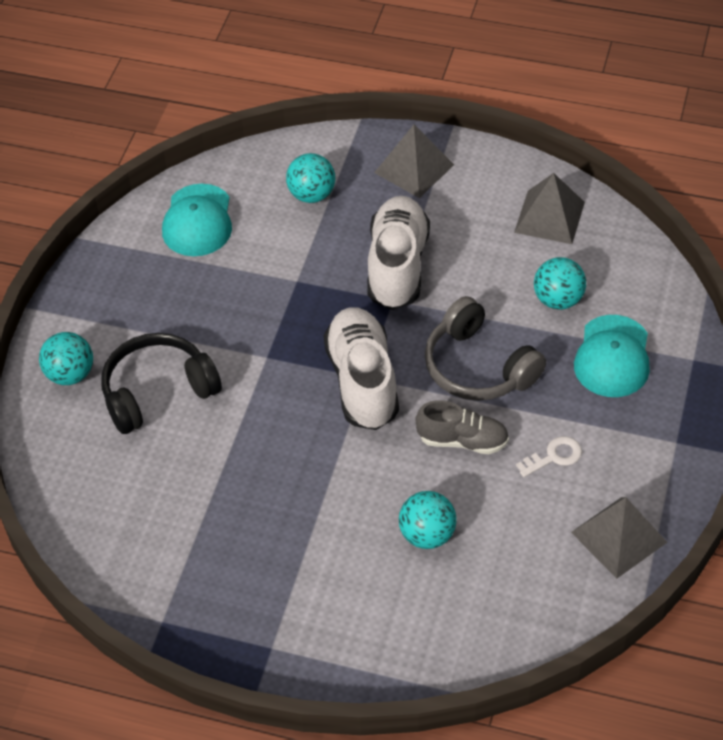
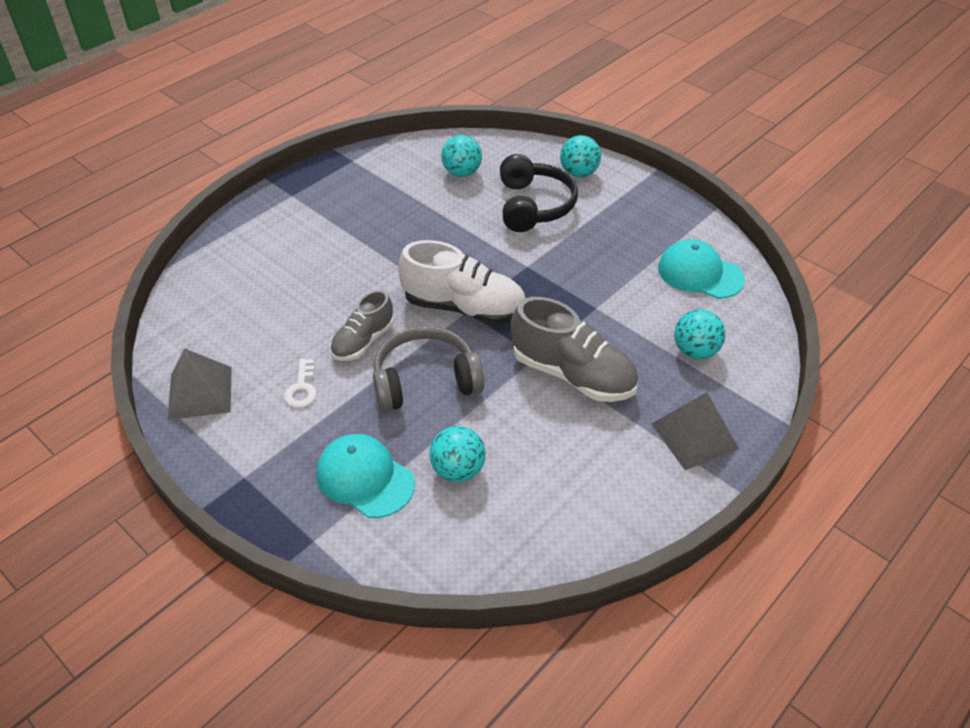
camera: 115 degrees right, 5 degrees down
(397, 266) = (573, 374): white shoe -> grey shoe
(427, 535) = (302, 290): turquoise ball -> turquoise ball (462, 172)
(549, 217) = (567, 515): grey pyramid -> none

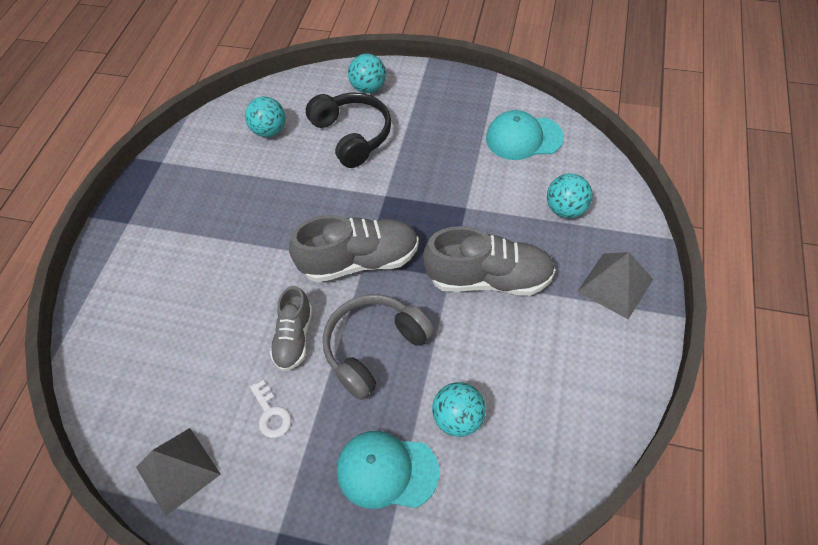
camera: 25 degrees left, 10 degrees up
(464, 308) = (360, 261): white shoe -> grey shoe

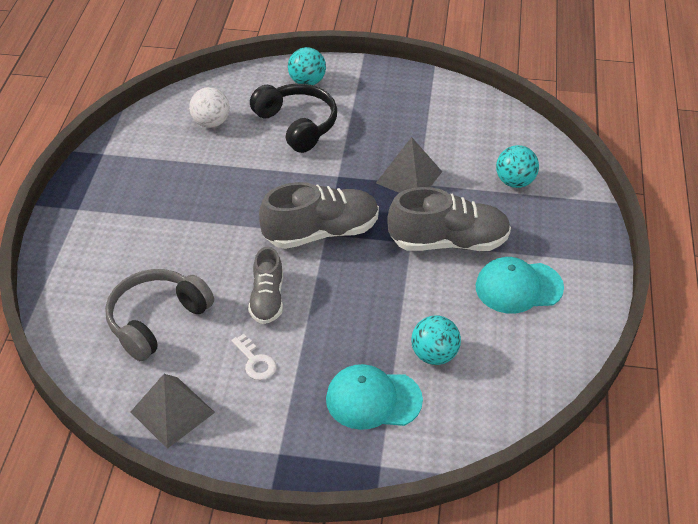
camera: 10 degrees left, 10 degrees down
(269, 131) = (211, 122): turquoise ball -> white ball
(374, 348) = (346, 303): grey headphones -> grey headphones (157, 320)
(523, 138) = (467, 122): turquoise cap -> turquoise cap (518, 287)
(615, 285) = (567, 242): grey pyramid -> grey pyramid (409, 177)

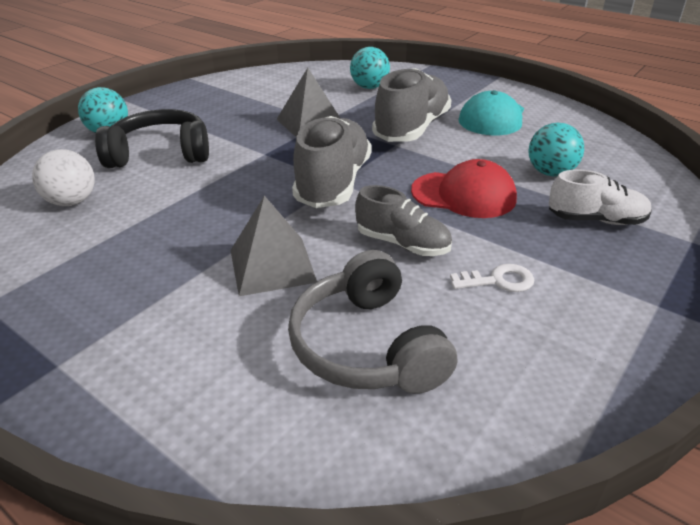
camera: 60 degrees left, 10 degrees down
(172, 412) = (554, 381): grey pyramid -> grey pyramid (272, 265)
(357, 310) = (463, 195): none -> red cap
(373, 399) = (596, 220): turquoise cap -> white shoe

